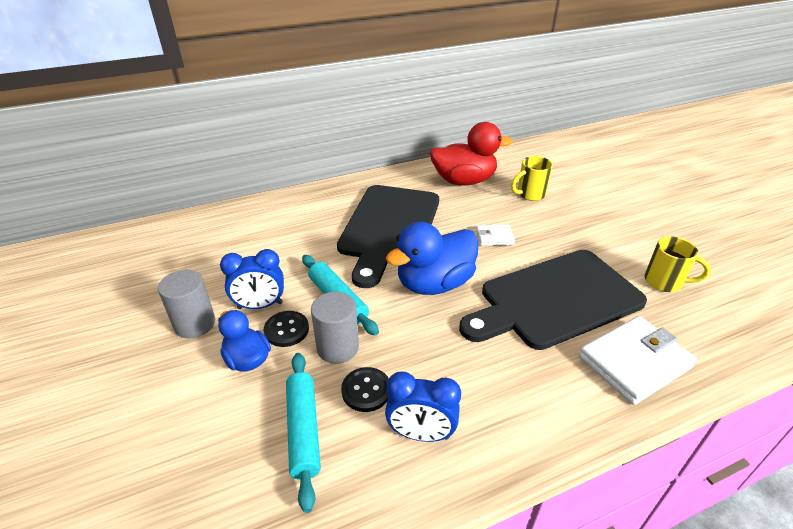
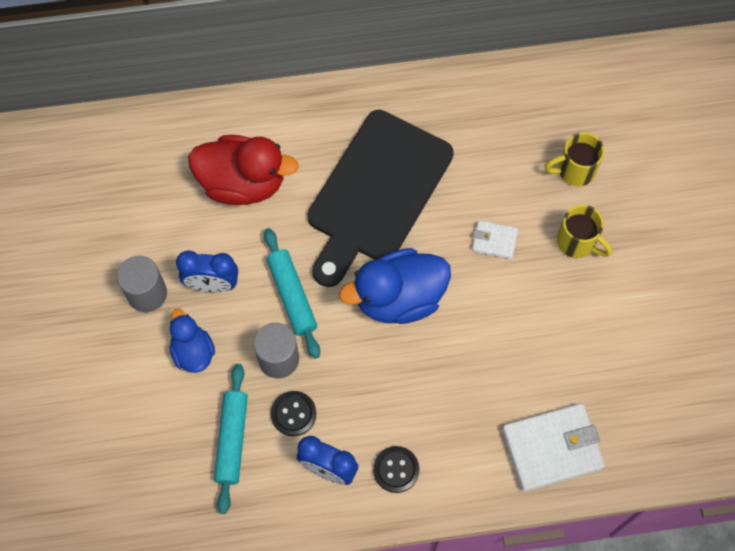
camera: 15 degrees right, 30 degrees up
(286, 330) = (234, 324): black button -> black button (396, 469)
(464, 181) = (501, 121): red duck -> red duck (243, 182)
(555, 300) = (517, 353): black cutting board -> none
(664, 282) = (649, 359): yellow mug -> yellow mug (577, 242)

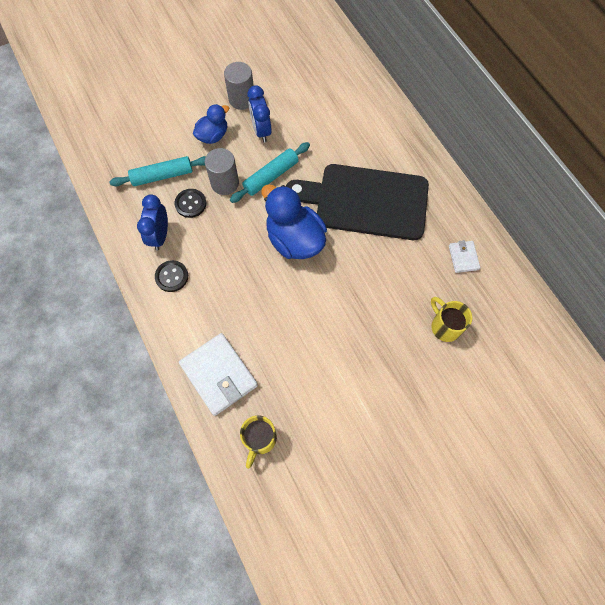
camera: 70 degrees right, 0 degrees up
(243, 182) = (338, 123): red duck -> none
(494, 241) = (363, 287): white wallet -> white wallet (463, 257)
(577, 242) = (387, 345): yellow mug -> yellow mug (260, 439)

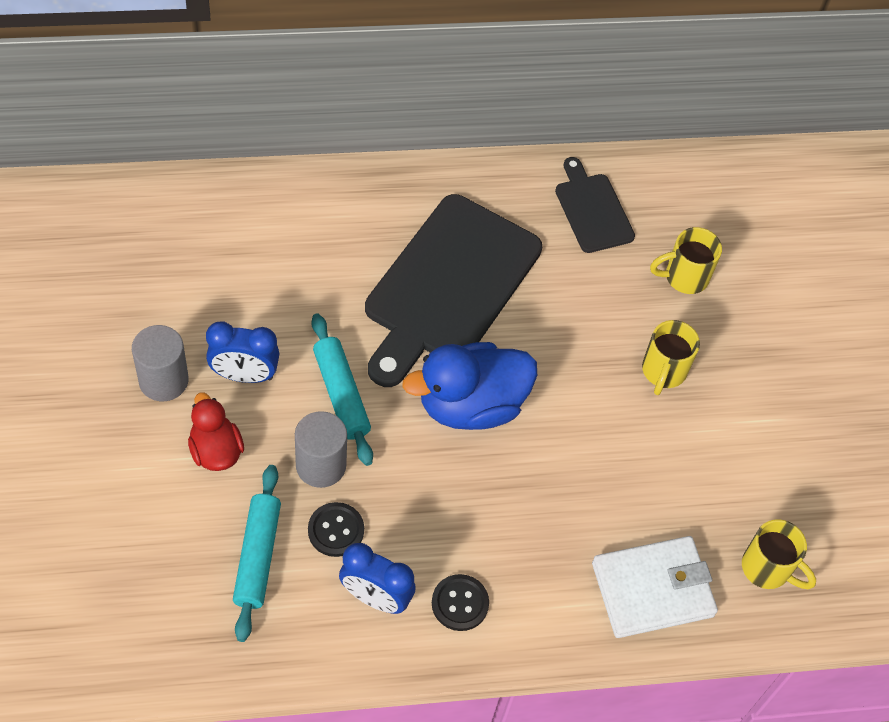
camera: 75 degrees left, 10 degrees down
(213, 135) = (216, 450): blue duck -> red duck
(369, 335) = (663, 371): none -> yellow mug
(463, 257) = (592, 210): white wallet -> black cutting board

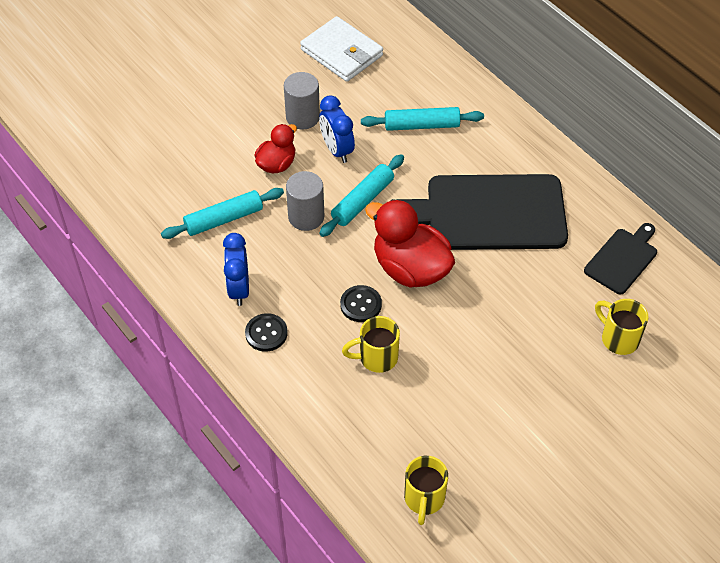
camera: 65 degrees right, 5 degrees down
(275, 269) = (421, 125): none -> turquoise rolling pin
(336, 530) = (268, 246): black button -> black button (361, 304)
(471, 405) = (410, 268): blue duck -> red duck
(652, 589) = (355, 435): white wallet -> white wallet (342, 52)
(663, 371) = (529, 362): yellow mug -> yellow mug (376, 358)

